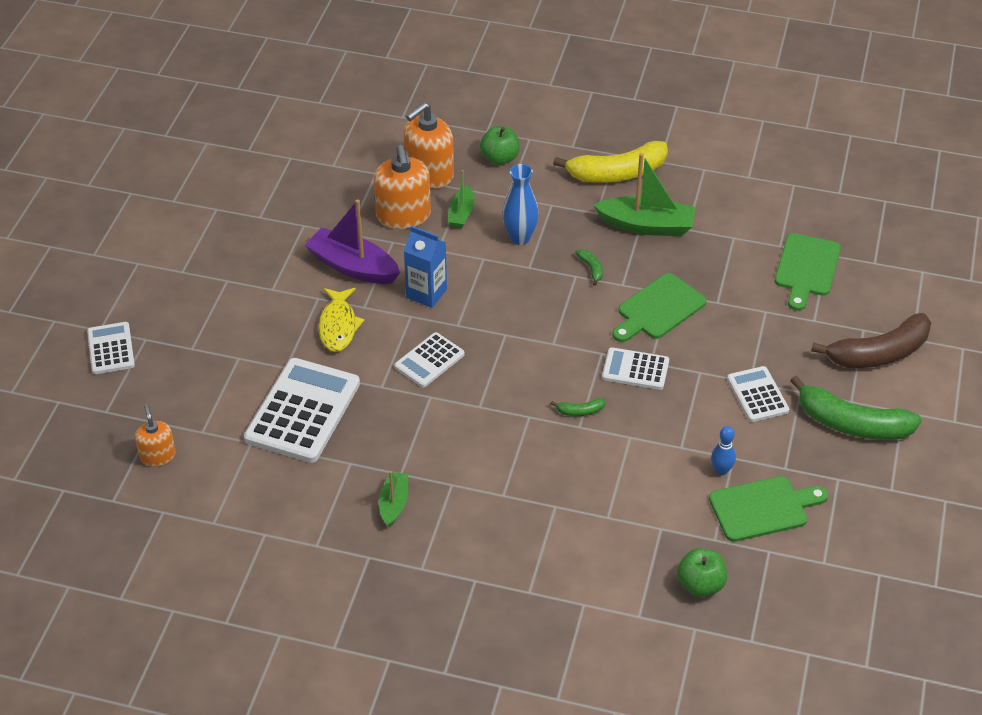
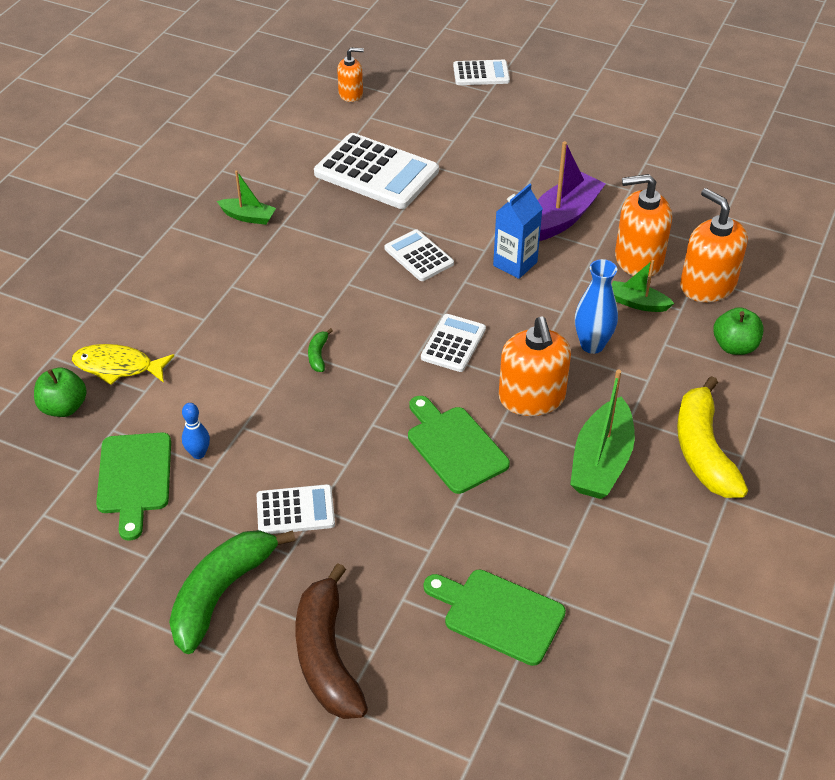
camera: 100 degrees right, 0 degrees up
(338, 326) = (481, 201): yellow fish -> yellow fish (118, 367)
(591, 269) = (532, 398): green banana -> orange soap dispenser
(635, 369) = (365, 409): white calculator -> white calculator (453, 343)

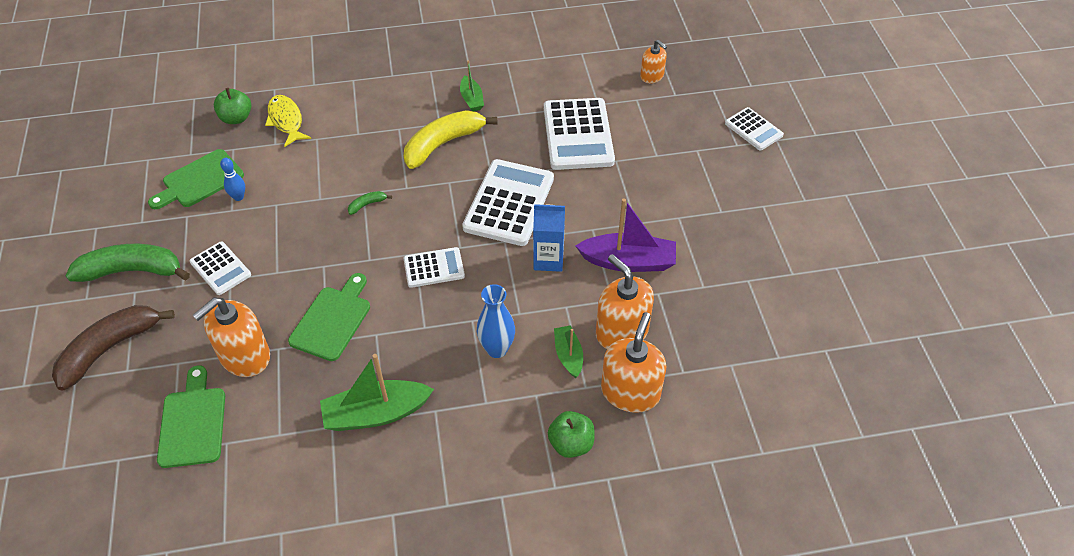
camera: 55 degrees right, 5 degrees up
(419, 256) = (509, 203): white calculator -> white calculator, size x1.82
(532, 398) = (412, 340): orange soap dispenser -> orange soap dispenser (245, 356)
(703, 450) = (434, 474): yellow banana -> yellow banana (443, 144)

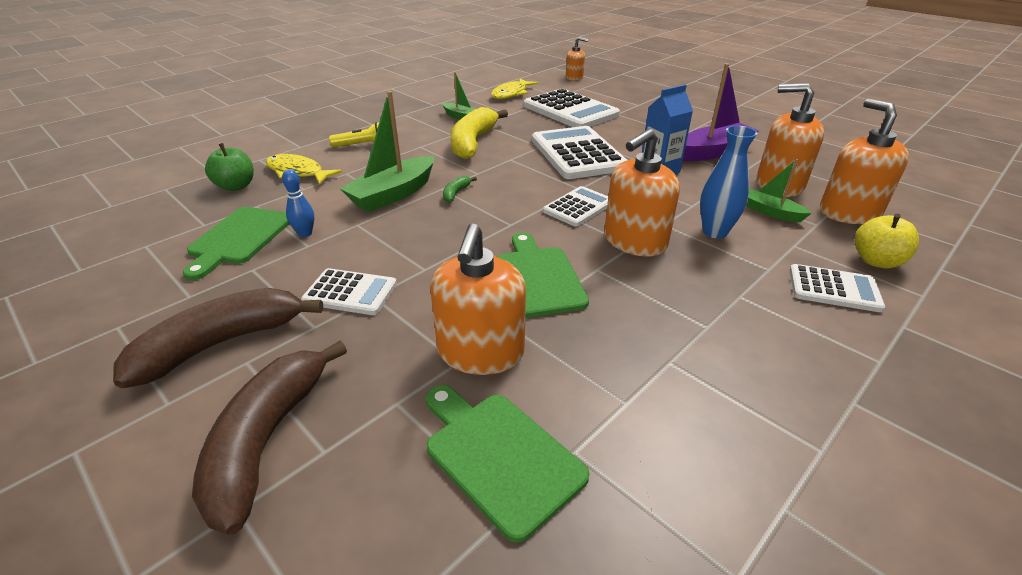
camera: 35 degrees left, 15 degrees down
(132, 271) = (221, 343): green banana -> brown banana
(357, 105) = (362, 145): none -> yellow flashlight
(376, 413) = (694, 326): green boat -> green boat (393, 194)
(430, 324) = (634, 241): none -> orange soap dispenser
(556, 79) = (511, 94): none -> yellow fish
(571, 444) = (876, 261): green apple -> yellow apple
(753, 129) = (674, 80): white calculator -> white calculator (834, 289)

